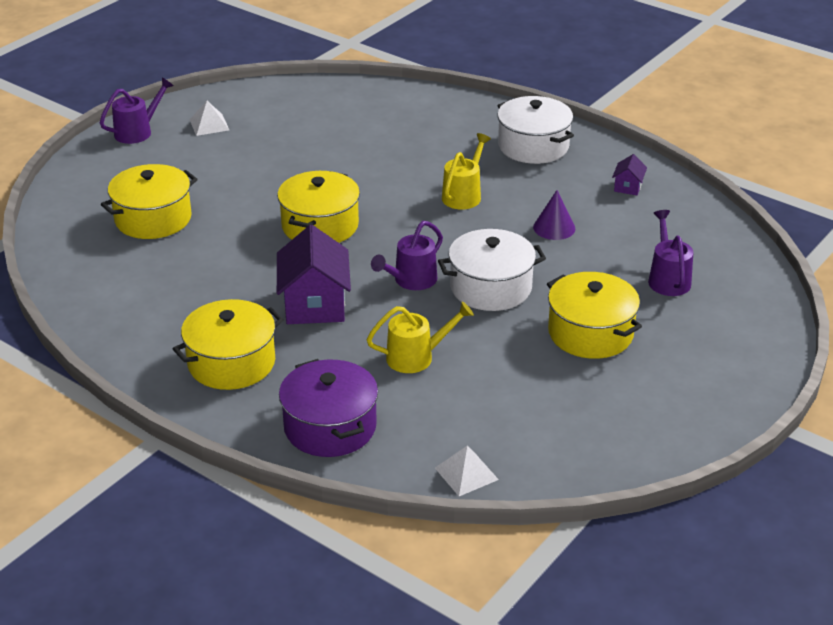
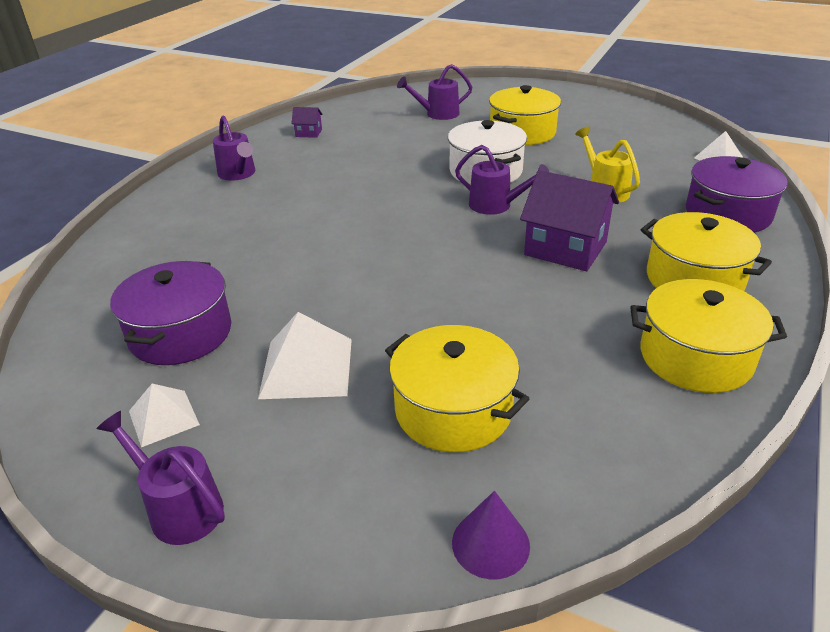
camera: 100 degrees left, 0 degrees up
(226, 170) = (306, 368): none -> white pyramid
(289, 127) = (180, 333): none -> purple pot
(315, 304) = (565, 248): purple house -> purple house turned 45 degrees clockwise
(320, 225) = (421, 269): yellow pot -> yellow pot (695, 357)
(464, 195) = (336, 197): yellow watering can -> none
(533, 146) = (238, 174): white pot -> purple watering can
(554, 227) = (382, 155): purple cone -> purple cone (490, 544)

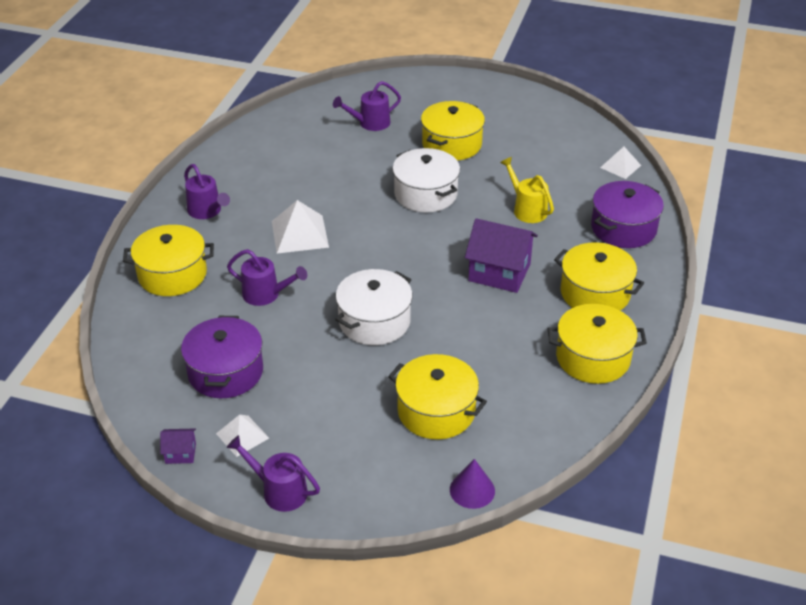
camera: 10 degrees left, 5 degrees up
(171, 227) = (172, 274): none -> yellow pot
(306, 368) = (328, 390): white pyramid -> white pyramid (299, 234)
(308, 133) = (254, 155): purple house -> purple house (180, 453)
(393, 290) = (374, 321): none -> white pot
(496, 206) = (440, 232): purple watering can -> purple watering can (266, 294)

